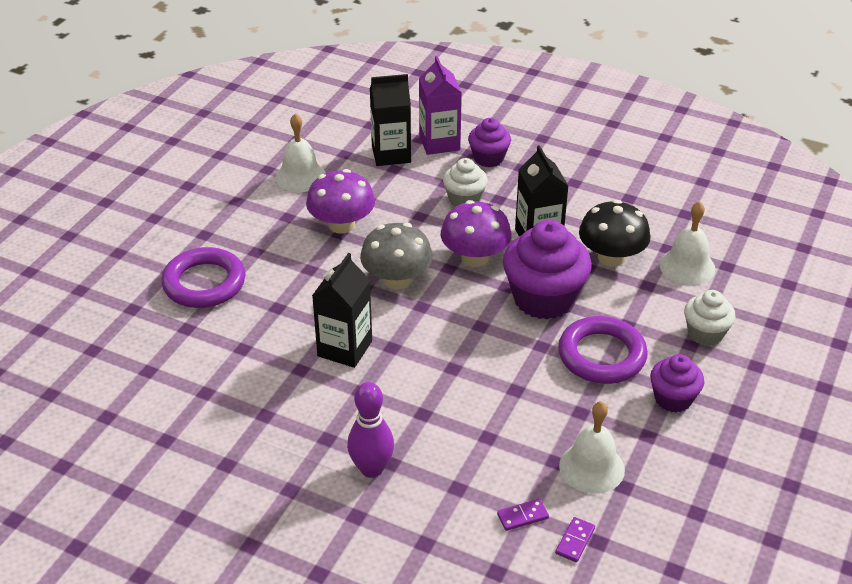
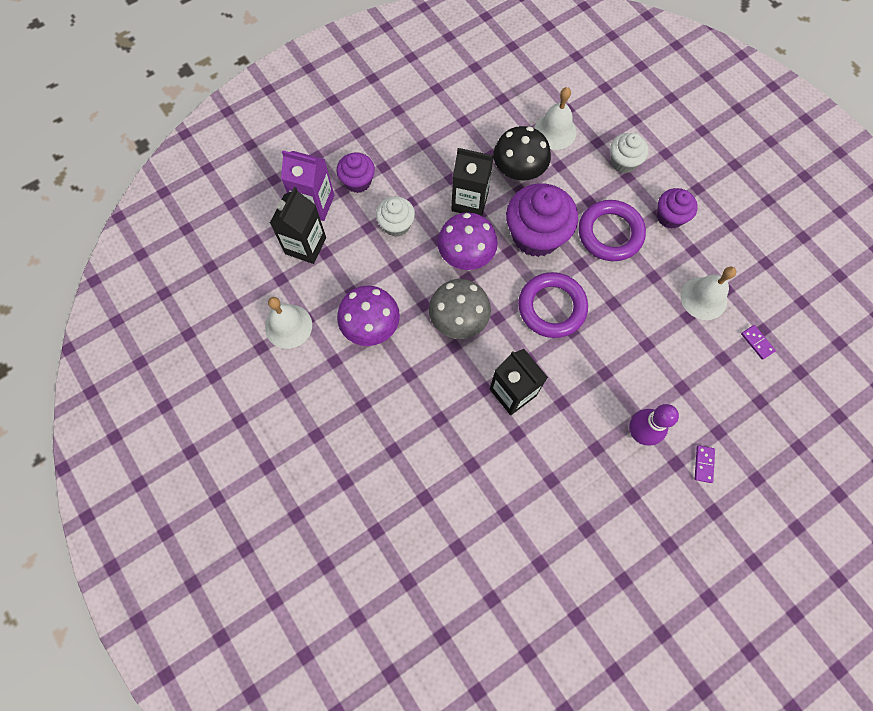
camera: 60 degrees left, 30 degrees up
(204, 283) = (378, 461): purple ring -> purple ring (552, 307)
(522, 516) = (724, 361): purple domino -> purple domino (703, 464)

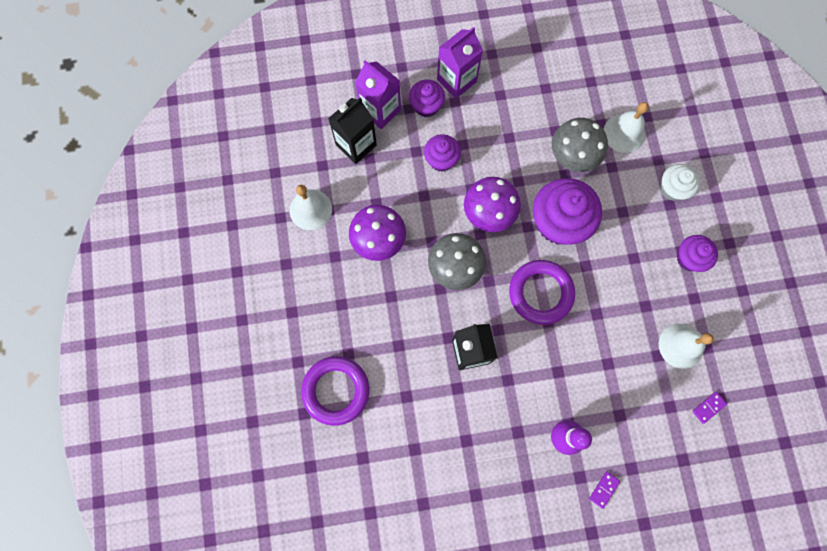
camera: 25 degrees right, 5 degrees up
(376, 147) = (456, 80): none -> purple carton
(396, 225) = (441, 160): white cupcake -> purple cupcake
(470, 201) = (515, 166): black carton -> none
(519, 169) = (573, 155): black mushroom -> grey mushroom
(610, 233) = (626, 249): purple ring -> purple ring (336, 390)
(757, 342) = (708, 407): purple domino -> purple domino turned 60 degrees clockwise

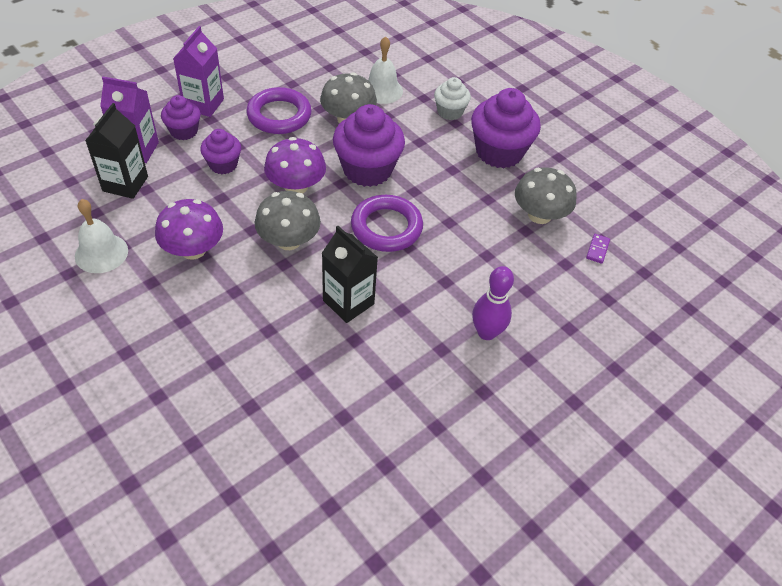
camera: 35 degrees left, 25 degrees down
(336, 390) = (220, 403): purple ring -> purple ring (279, 115)
(604, 489) = (557, 358): purple domino -> none
(681, 346) = (539, 215): white bell -> grey mushroom
(689, 258) = (499, 152): purple cupcake -> purple cupcake, size x1.78

